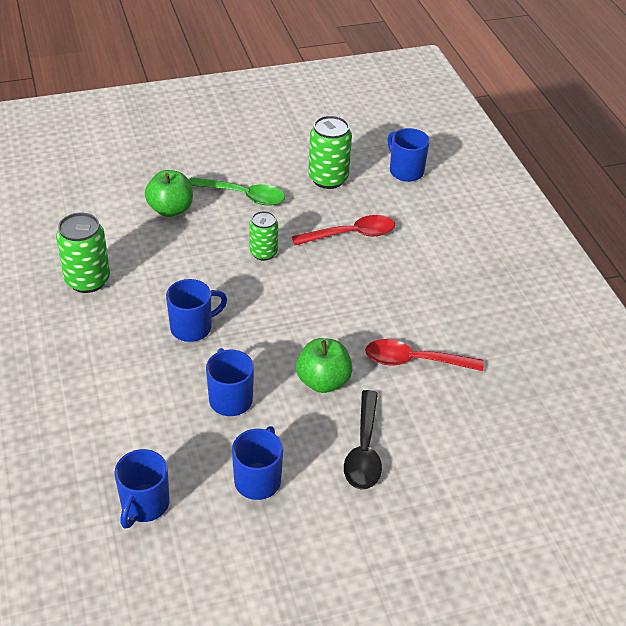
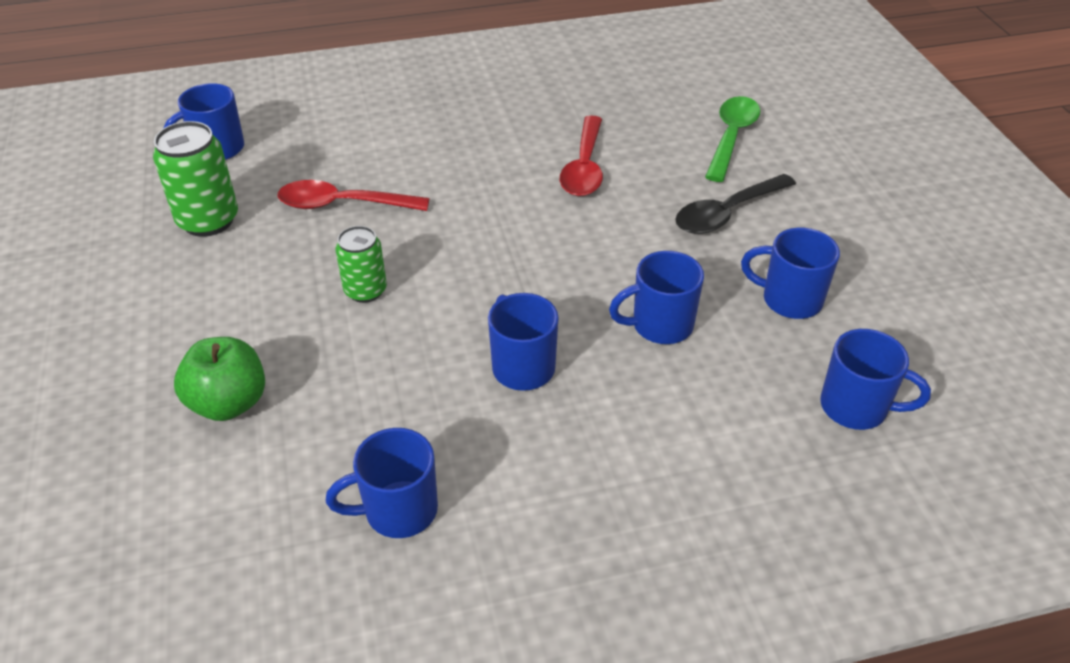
camera: 85 degrees left, 0 degrees up
(87, 280) = (398, 511): green can -> blue mug
(243, 196) = (220, 312): green spoon -> green spoon (731, 137)
(323, 381) = (622, 241): green apple -> none
(351, 235) = (343, 204): red spoon -> red spoon turned 75 degrees counterclockwise
(364, 450) = (727, 213): black spoon -> black spoon turned 135 degrees clockwise

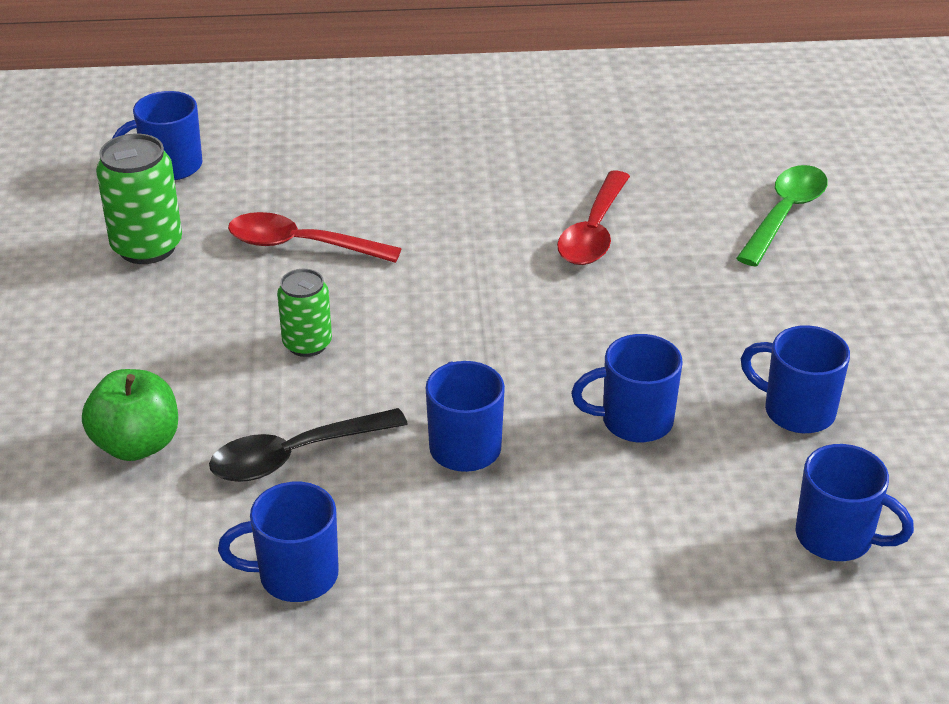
camera: 10 degrees right, 5 degrees down
(727, 213) = (751, 304): black spoon -> black spoon (295, 455)

